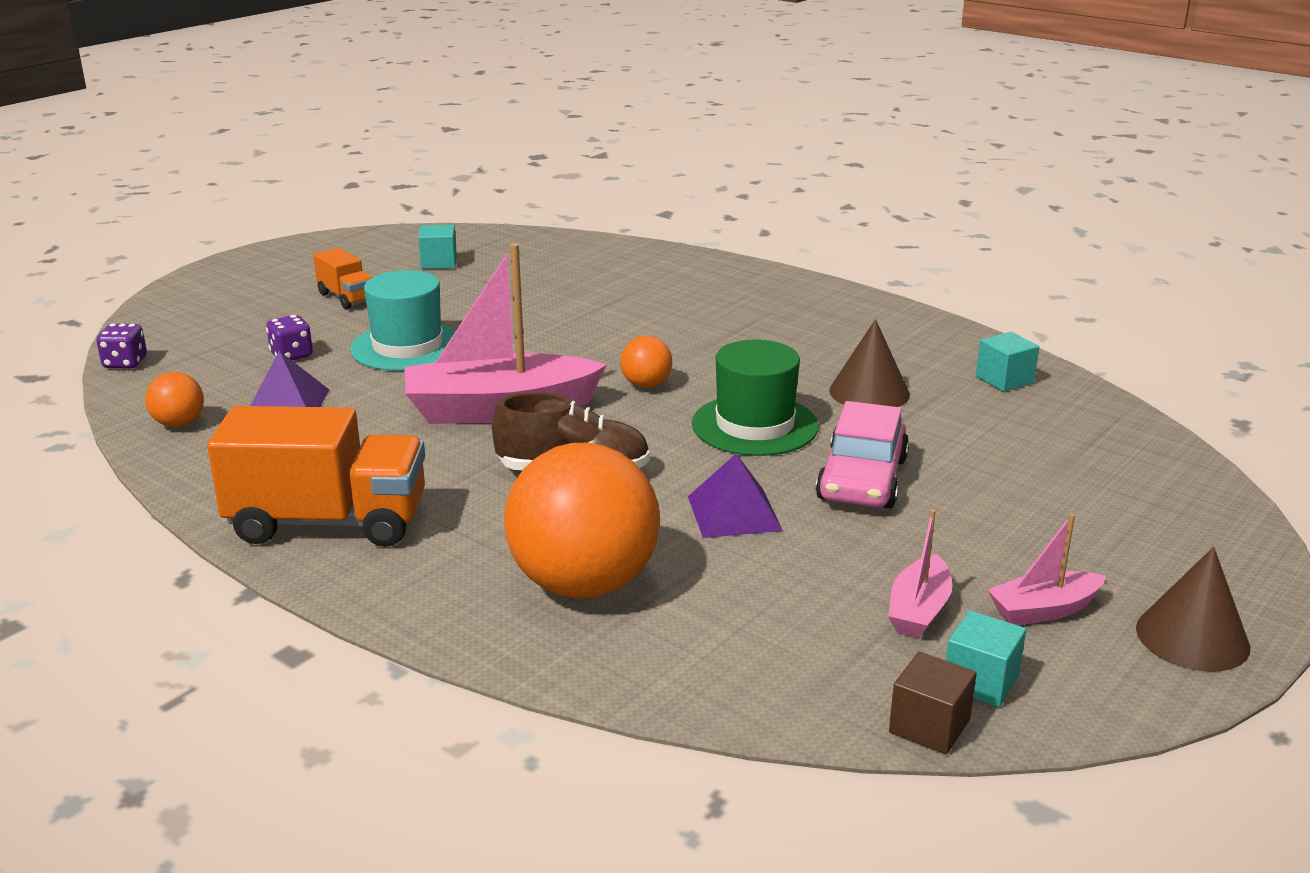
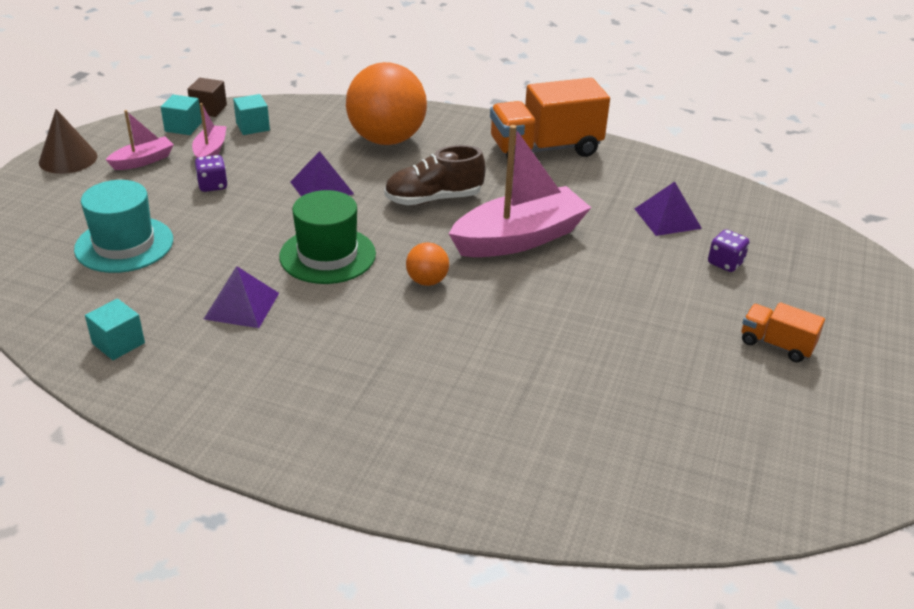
camera: 160 degrees right, 10 degrees up
(125, 363) = (829, 234): purple dice -> purple dice (212, 185)
(179, 423) = (712, 192): orange ball -> none
(407, 347) = (649, 289): turquoise hat -> turquoise hat (124, 244)
(439, 262) = (761, 428): turquoise cube -> turquoise cube (253, 126)
(862, 479) = (243, 223): pink car -> none
(869, 392) = (242, 305): brown cone -> purple pyramid

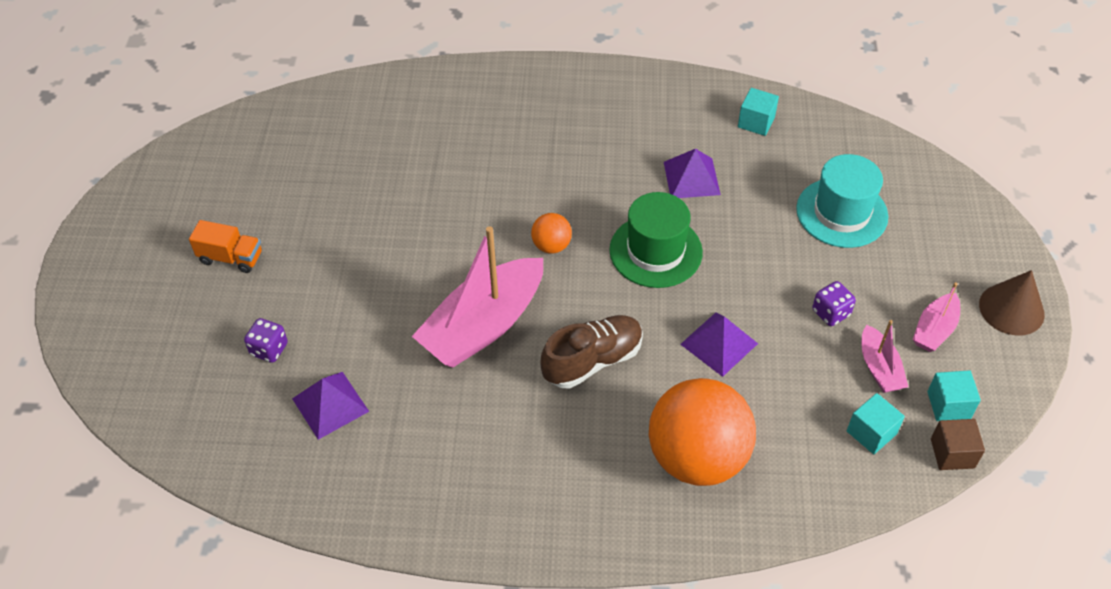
camera: 165 degrees right, 15 degrees up
(545, 149) = (494, 500): orange truck -> none

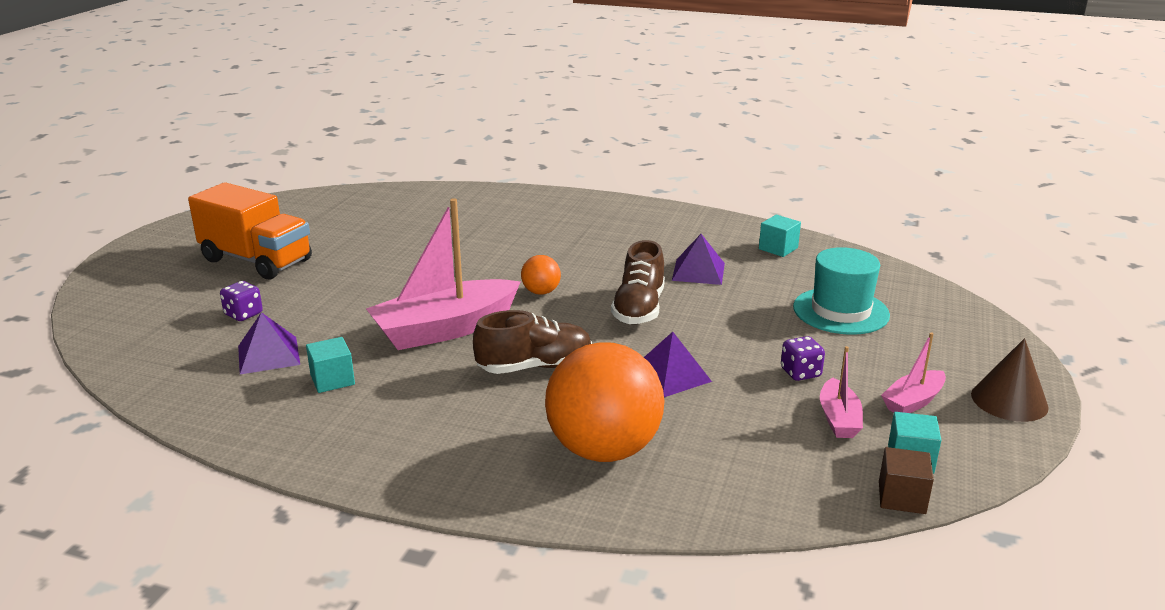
camera: 15 degrees right, 25 degrees down
(231, 257) = (257, 260): orange truck -> orange truck, size x1.97
(655, 251) = (639, 309): green hat -> brown shoe
(871, 432) = (810, 465): turquoise cube -> turquoise cube (332, 380)

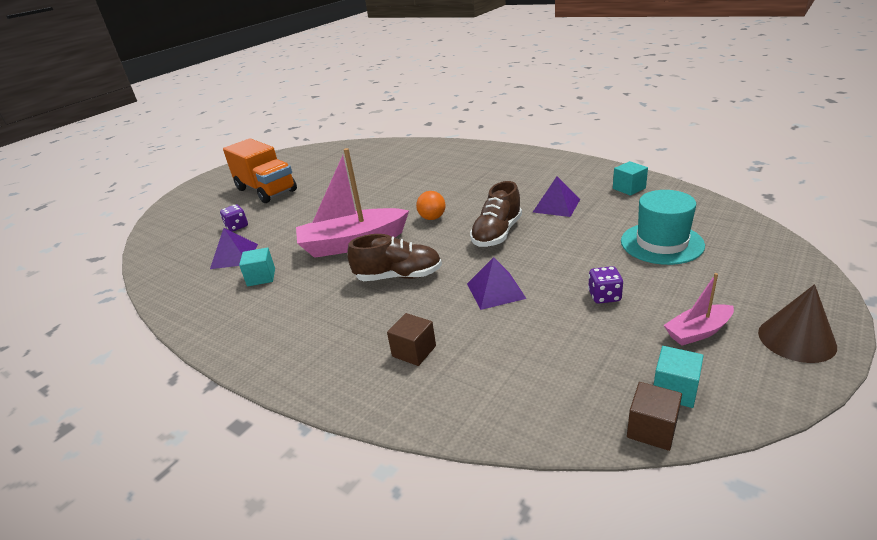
camera: 20 degrees right, 5 degrees up
(604, 450) = (414, 351): orange ball -> brown cube
(838, 419) = (621, 342): pink boat -> none

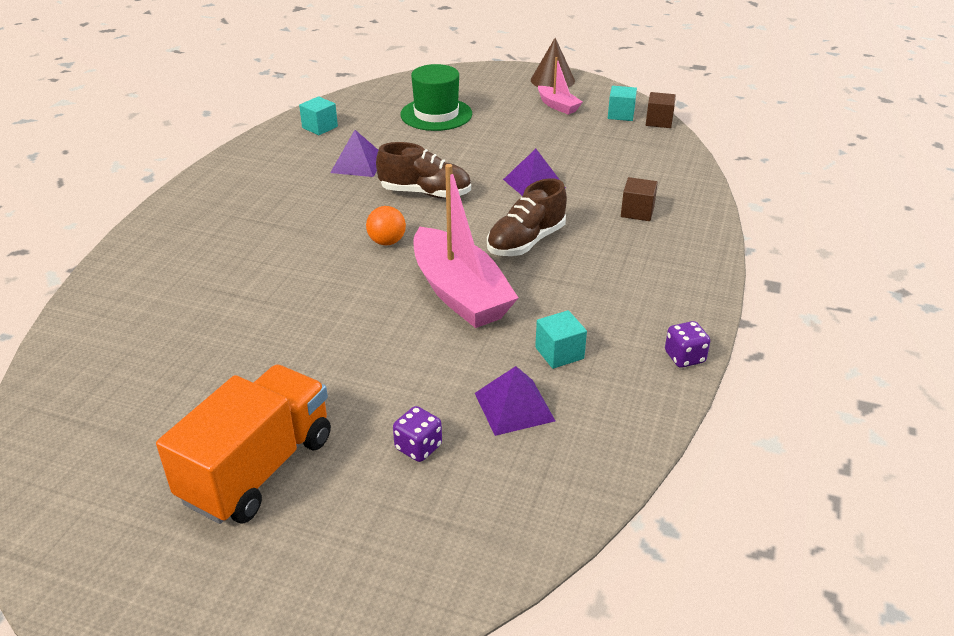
camera: 110 degrees left, 5 degrees up
(399, 276) = (526, 242): brown shoe -> brown shoe turned 120 degrees counterclockwise
(604, 296) = (526, 136): purple dice -> purple dice (684, 357)
(661, 243) = (436, 114): turquoise hat -> green hat

